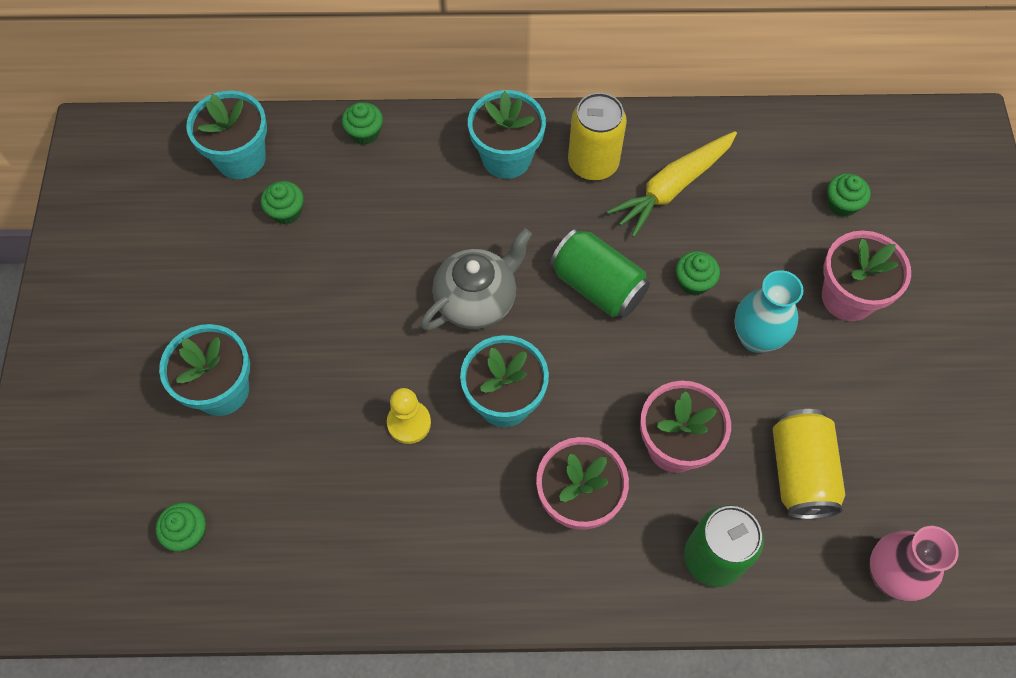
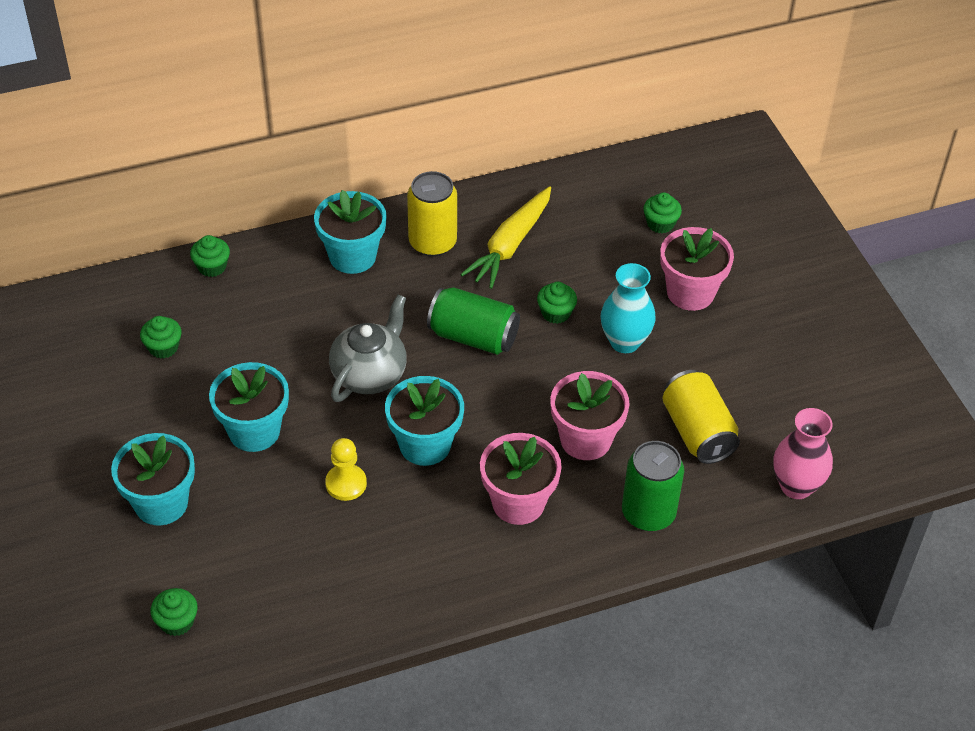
camera: 20 degrees left, 15 degrees down
(241, 158) = (101, 315): turquoise flower pot -> turquoise flower pot (254, 431)

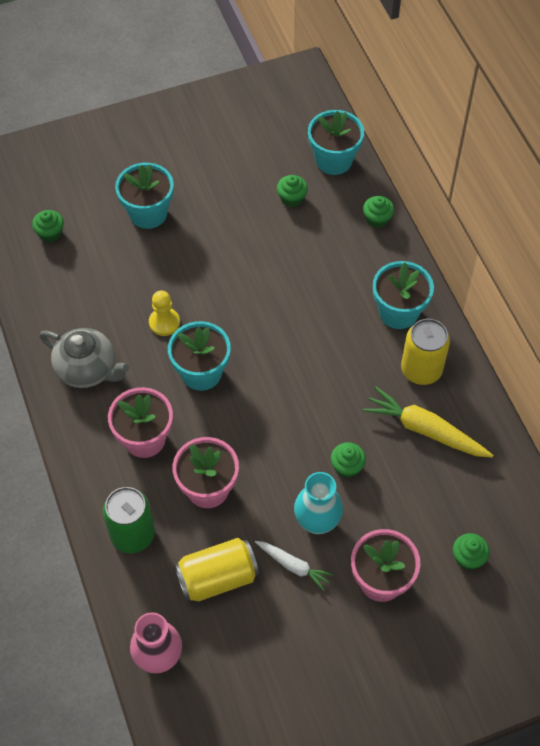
camera: 90 degrees right, 10 degrees up
(254, 431) = (213, 261): turquoise flower pot -> turquoise flower pot (333, 160)
(369, 374) = (271, 332): grey teapot -> grey teapot (87, 369)
(473, 337) = (315, 403): green can -> none
(679, 364) = (293, 566): none -> white carrot

